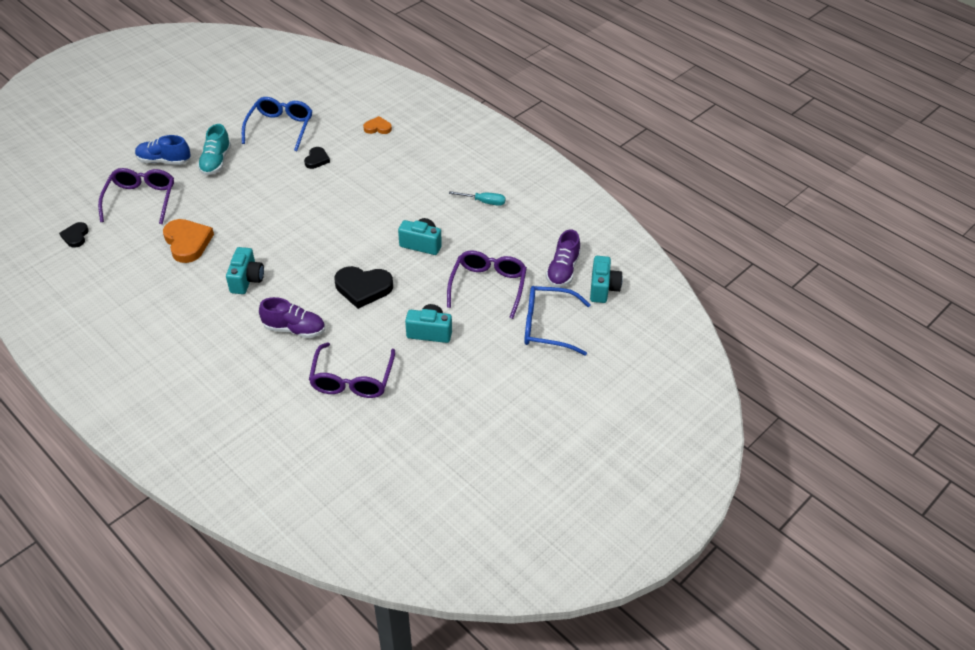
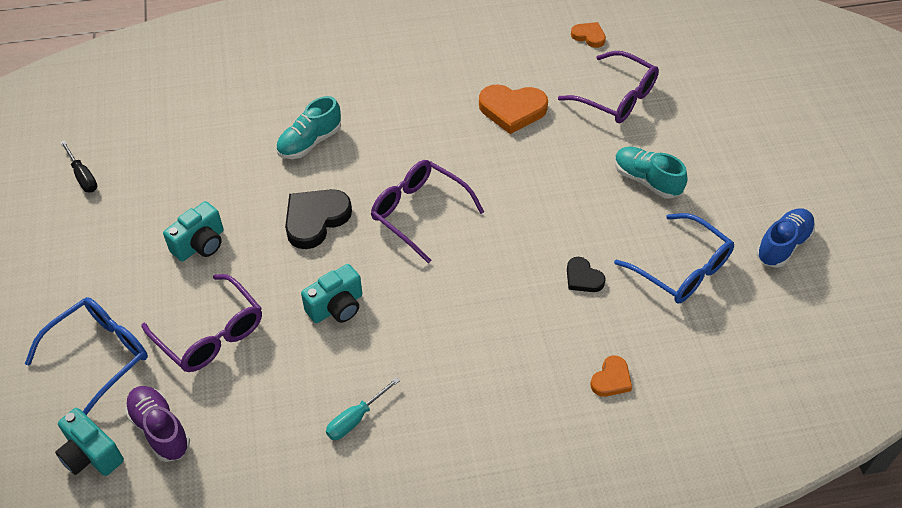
camera: 125 degrees right, 5 degrees up
(75, 236) = (589, 36): black heart -> orange heart
(164, 161) = (680, 137): blue shoe -> blue shoe (782, 245)
(247, 280) = (413, 134): turquoise camera -> none
(294, 329) = (310, 142): purple shoe -> turquoise shoe
(352, 380) = (204, 156): purple glasses -> purple glasses (419, 213)
(426, 439) = (83, 176): none -> black screwdriver

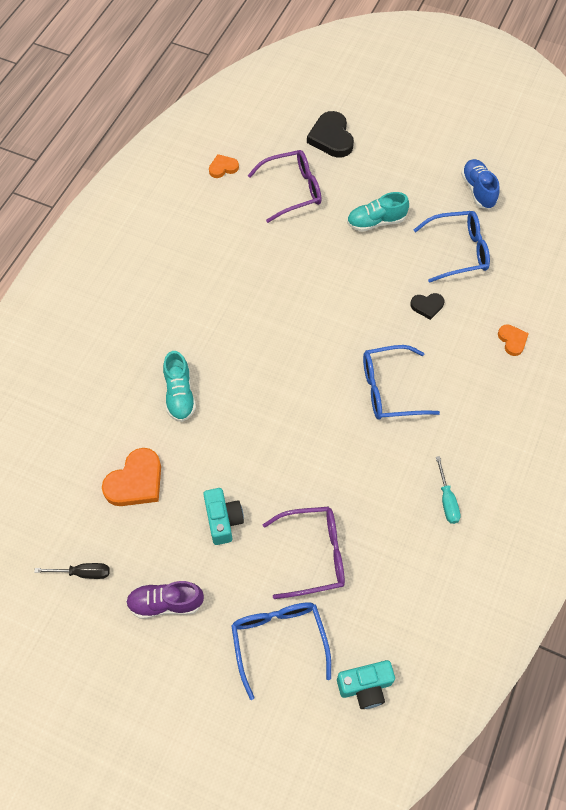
camera: 55 degrees left, 10 degrees up
(160, 429) = (374, 629): purple shoe -> purple shoe (165, 603)
(315, 219) = (258, 431): black heart -> black heart (331, 138)
(336, 307) = (347, 461): turquoise camera -> none
(419, 213) = (302, 364): purple glasses -> none
(450, 298) = (389, 389): none -> blue glasses
(512, 110) = (254, 254): orange heart -> orange heart (136, 481)

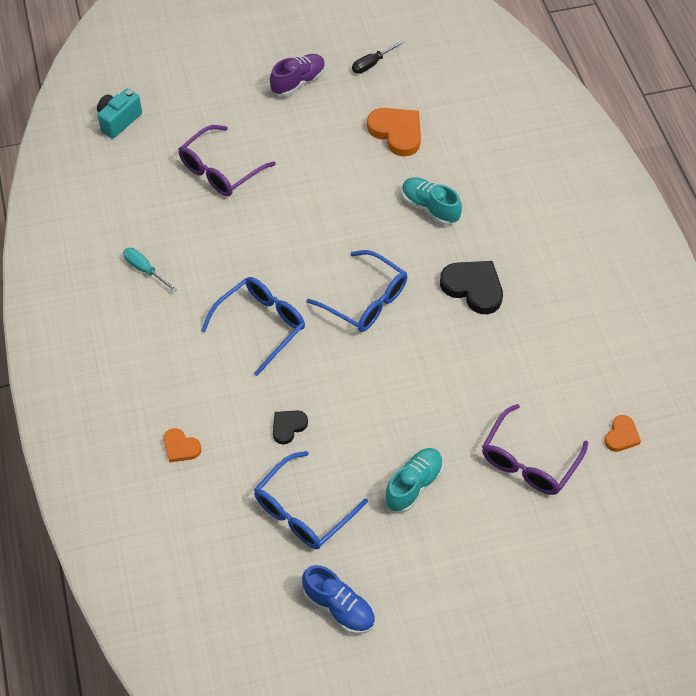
camera: 140 degrees right, 5 degrees down
(136, 481) = (396, 133): orange heart -> orange heart turned 135 degrees clockwise
(223, 520) = (307, 149): turquoise camera -> none
(279, 641) = (200, 109): blue glasses -> blue glasses (365, 300)
(331, 138) = (554, 559): black heart -> black heart (473, 288)

